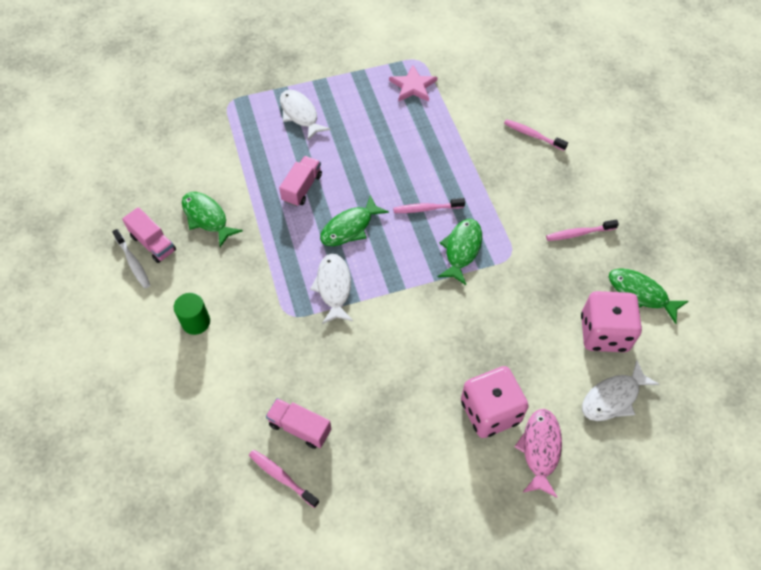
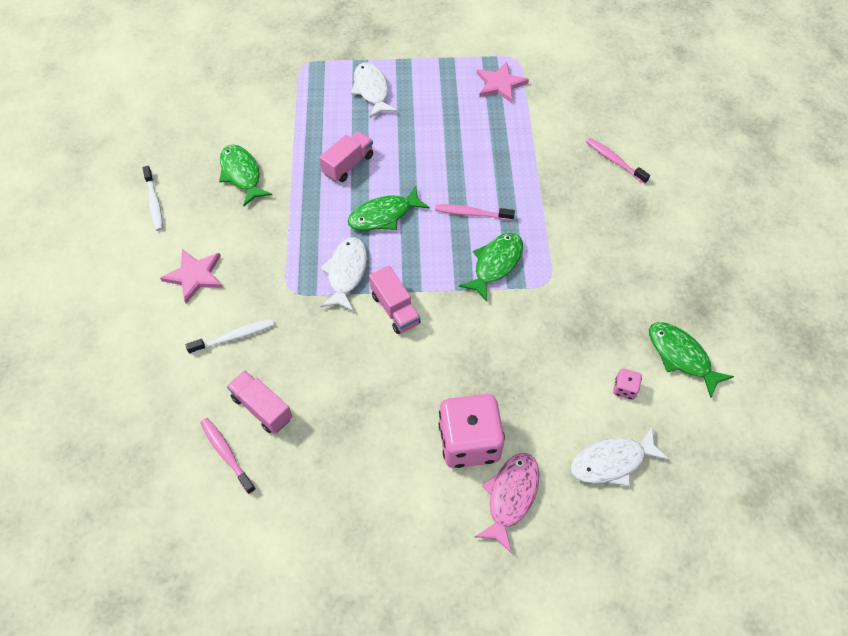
camera: 15 degrees right, 0 degrees up
(153, 243) = (180, 188): pink truck -> pink truck (395, 309)
(196, 322) = (195, 276): green cylinder -> pink star
(252, 369) = (234, 337): none -> white toothbrush
(578, 233) = (631, 275): pink toothbrush -> none
(604, 333) = (624, 389): pink dice -> pink dice, size x0.42

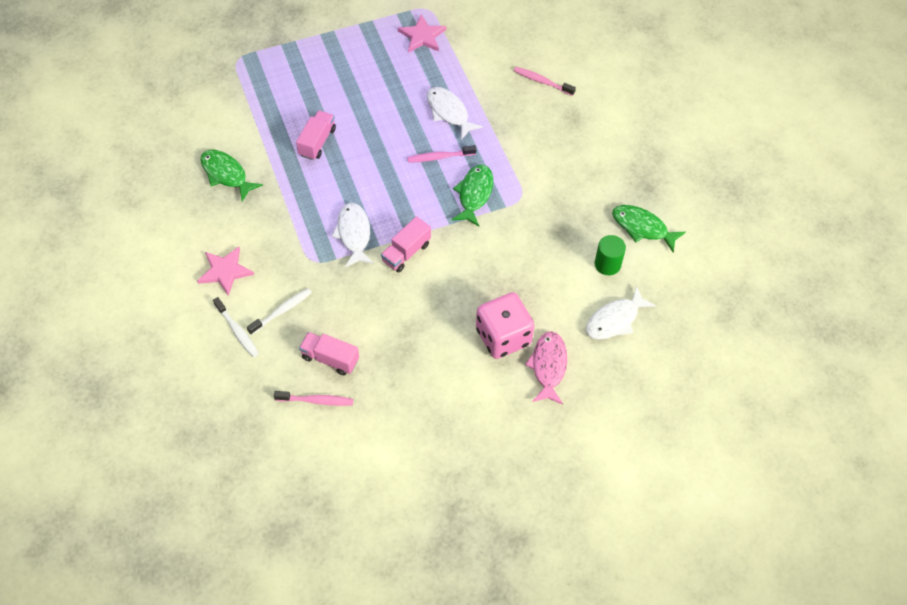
camera: 20 degrees left, 0 degrees up
(154, 203) = (158, 219): white toothbrush -> white toothbrush (237, 331)
(226, 454) = (316, 401): pink toothbrush -> pink toothbrush turned 150 degrees clockwise
(372, 90) = (310, 69): white fish -> white fish (449, 112)
(384, 215) = (366, 178): green fish -> none
(395, 309) = (406, 252): pink truck -> pink truck turned 90 degrees clockwise
(624, 389) = (607, 264): pink dice -> green cylinder

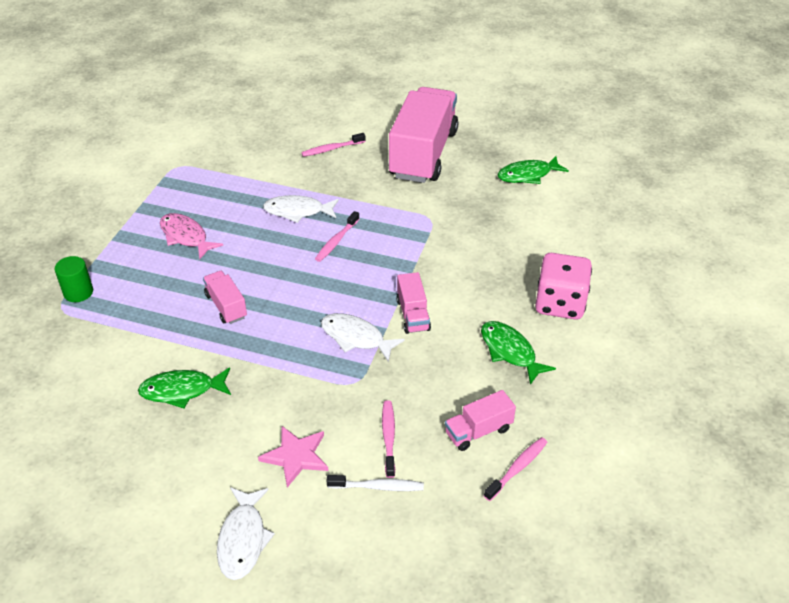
camera: 50 degrees left, 15 degrees down
(282, 311) = (388, 437): white toothbrush -> pink toothbrush
(422, 36) = (200, 184): pink star -> none
(474, 194) = (398, 242): green fish -> green fish (510, 351)
(548, 366) = (613, 293): pink fish -> pink fish (186, 236)
(597, 142) = (423, 154): none -> pink truck
(607, 264) = (544, 210): green cylinder -> green cylinder (78, 292)
(615, 320) = (600, 234): white fish -> white fish (243, 539)

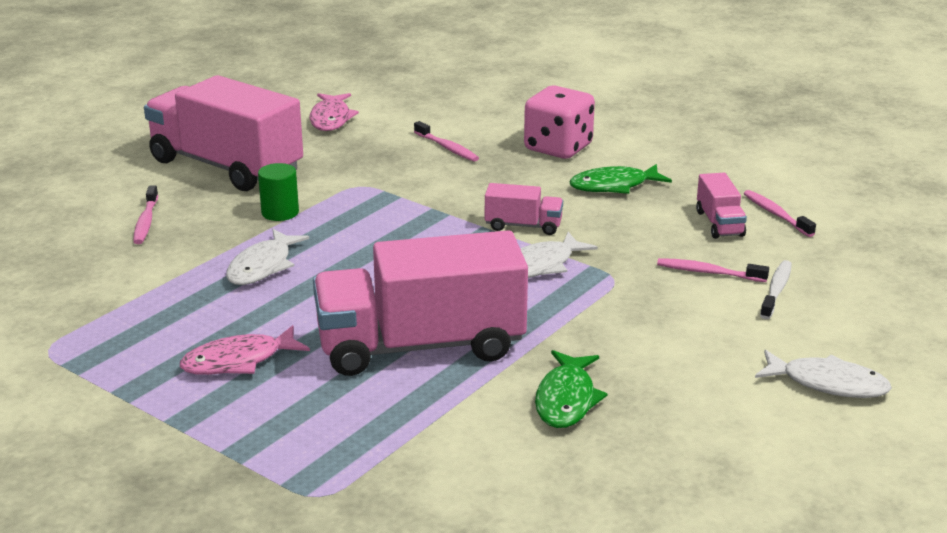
camera: 70 degrees left, 15 degrees down
(78, 292) = (293, 474): green cylinder -> green cylinder (280, 212)
(226, 306) = (420, 346): pink truck -> pink truck, size x2.30
(296, 456) = (714, 332): pink star -> none
(336, 241) = (350, 250): pink toothbrush -> pink toothbrush (447, 148)
(528, 175) = (331, 119): green fish -> pink fish

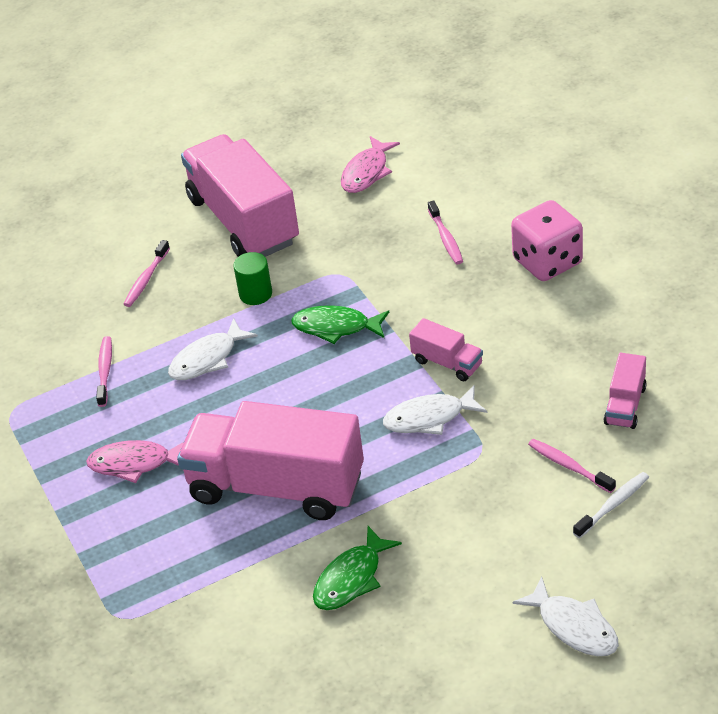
camera: 30 degrees right, 15 degrees up
(614, 186) = (563, 329): green fish -> green fish (336, 327)
(776, 214) = (688, 406): pink toothbrush -> pink toothbrush (105, 371)

